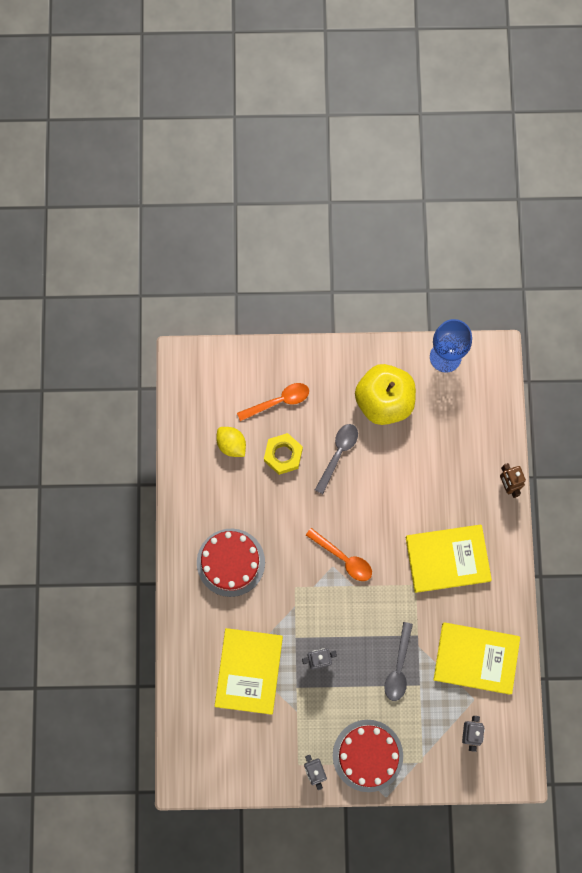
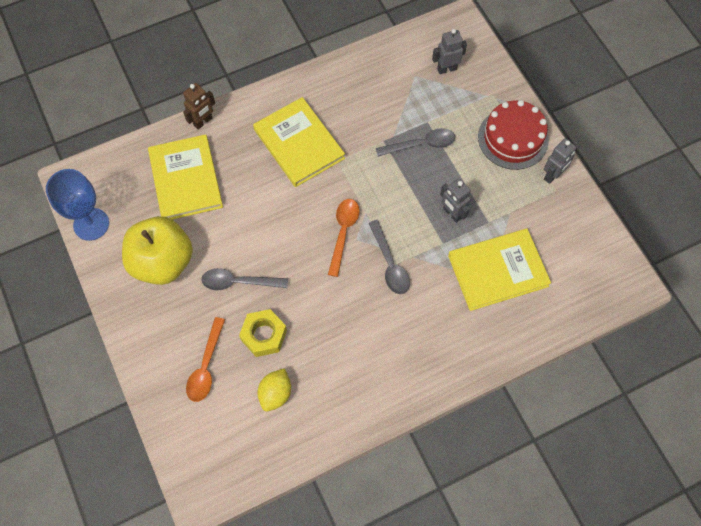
camera: 115 degrees left, 10 degrees down
(230, 562) = (401, 336): red cake -> none
(278, 401) = (206, 366): orange spoon -> orange spoon turned 120 degrees counterclockwise
(297, 583) = (390, 264): none -> grey spoon
(476, 658) = (379, 87): yellow book -> yellow book (186, 179)

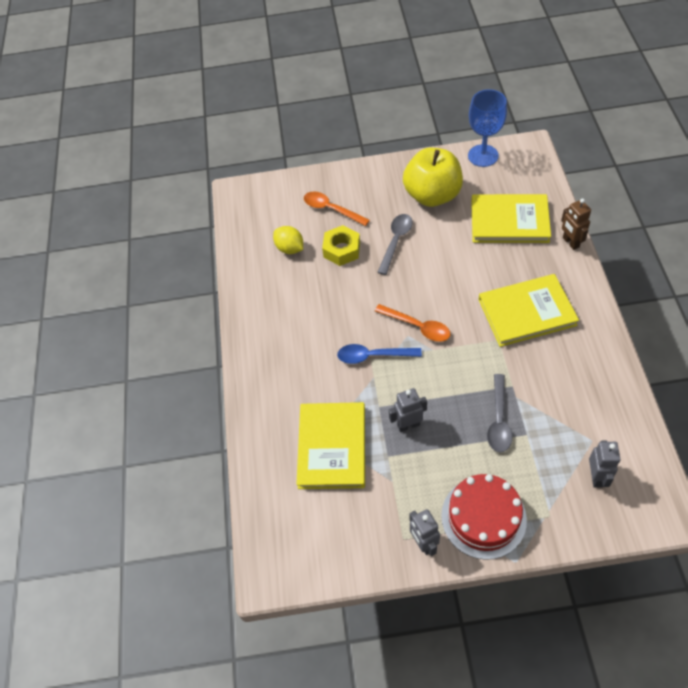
camera: 115 degrees right, 10 degrees down
(390, 264) = (373, 356): grey spoon -> blue spoon

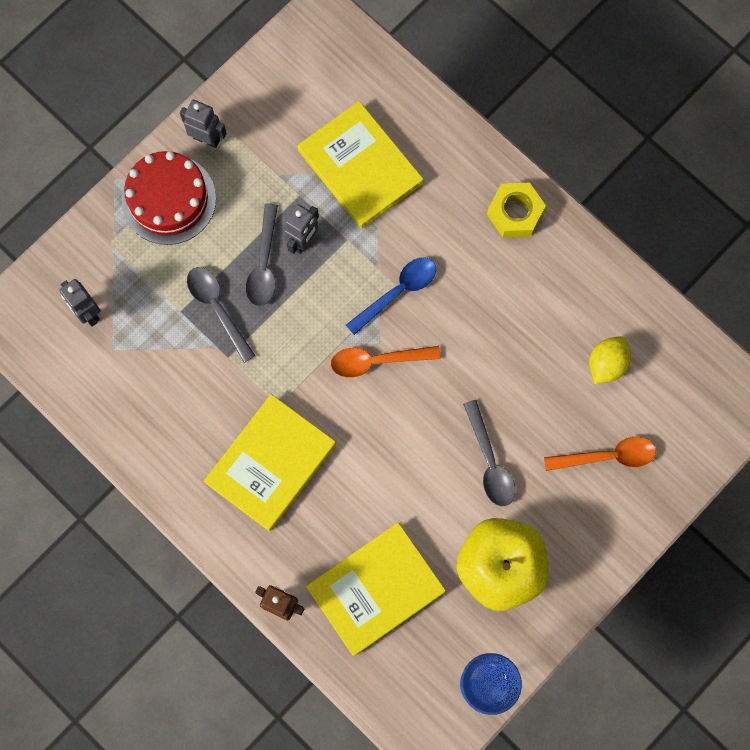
camera: 135 degrees right, 20 degrees up
(290, 248) = (606, 364): yellow lemon -> yellow lemon turned 60 degrees counterclockwise
(342, 250) = (544, 405): yellow nut -> yellow nut (515, 213)
(446, 427) = (264, 264): none -> grey spoon

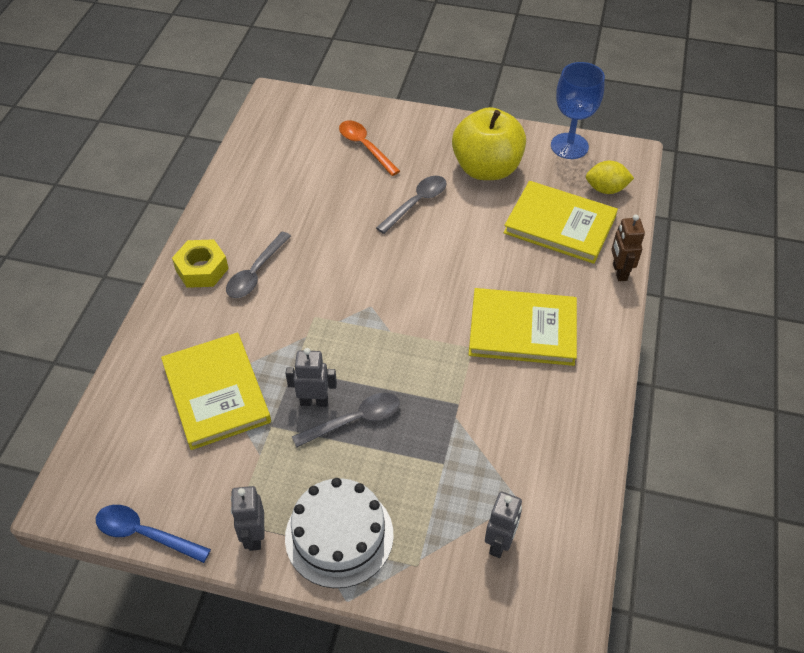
camera: 120 degrees left, 25 degrees down
(168, 199) = (339, 535): red cake -> white cake
(217, 308) = (420, 435): grey spoon -> grey spoon (256, 273)
(360, 167) = (216, 393): yellow book -> yellow book turned 45 degrees counterclockwise
(377, 361) = (387, 301): orange spoon -> none
(397, 292) = (319, 314): blue spoon -> blue spoon (145, 534)
(606, 364) = (296, 172): yellow lemon -> yellow lemon (606, 189)

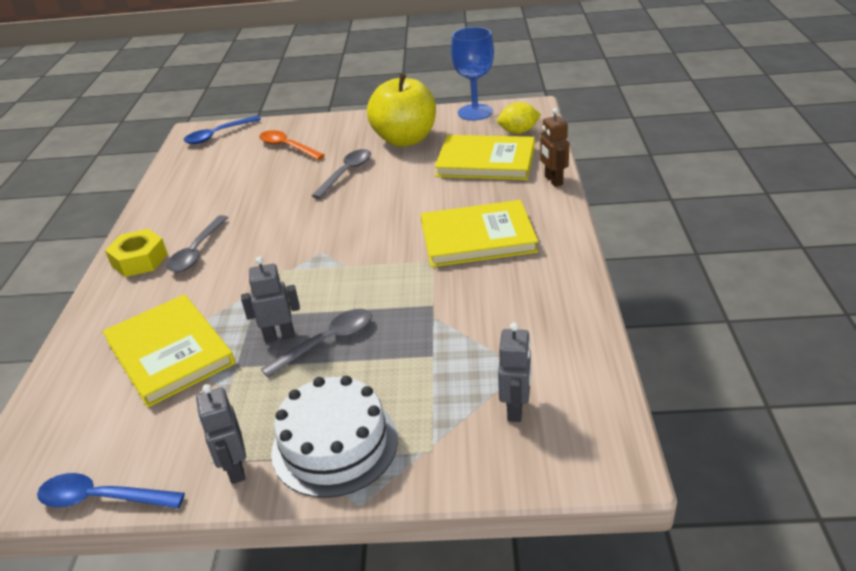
camera: 10 degrees left, 15 degrees down
(298, 109) = (218, 135): none -> blue spoon

